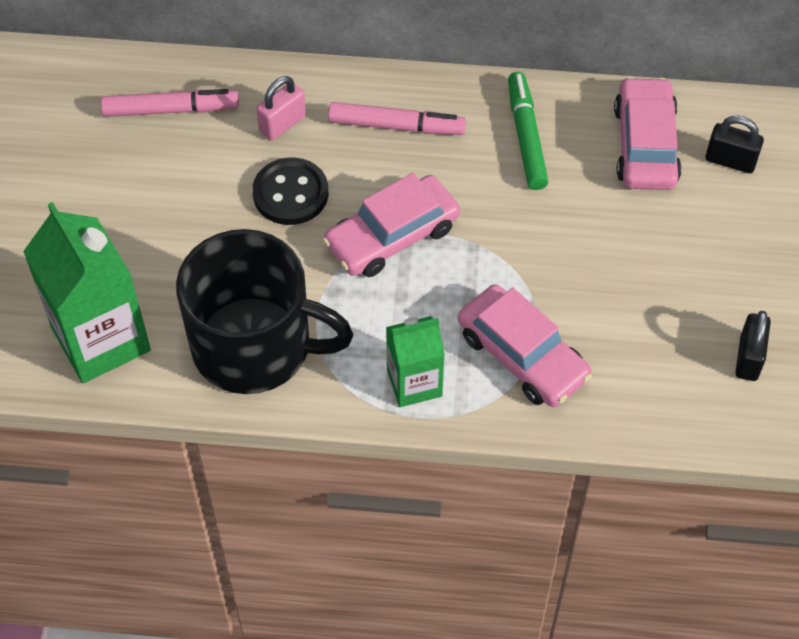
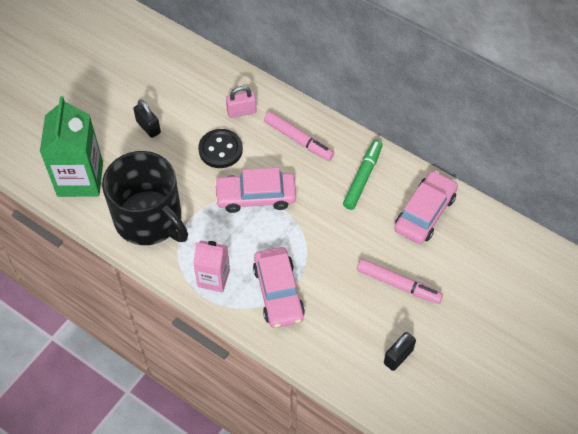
camera: 30 degrees right, 0 degrees up
(171, 110) = (192, 79): pink marker -> pink marker (398, 285)
(414, 383) = (213, 278): green carton -> pink carton
(730, 161) = (466, 244): black padlock -> black padlock (148, 127)

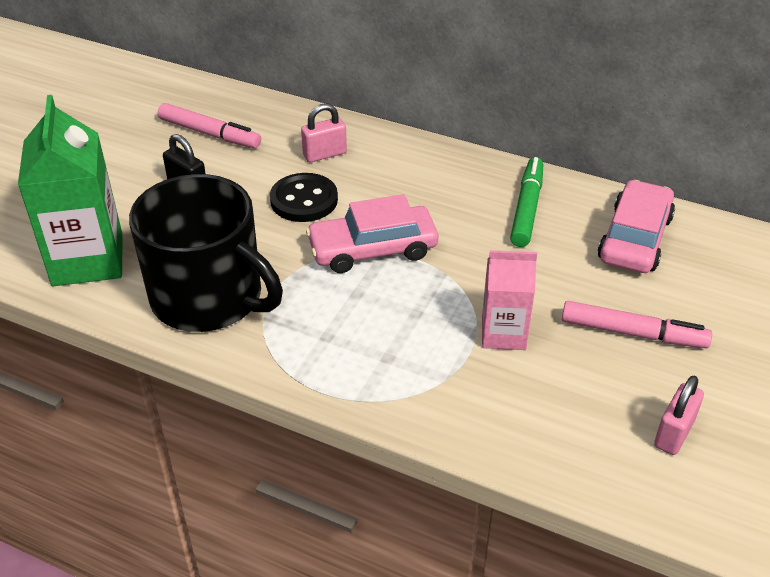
camera: 10 degrees left, 15 degrees down
(213, 278) = (332, 363): pink carton -> pink carton (503, 333)
(278, 292) = (445, 369): pink car -> none
(298, 140) = (417, 176): pink marker -> pink marker (209, 134)
(398, 357) = (674, 433): black padlock -> pink padlock

